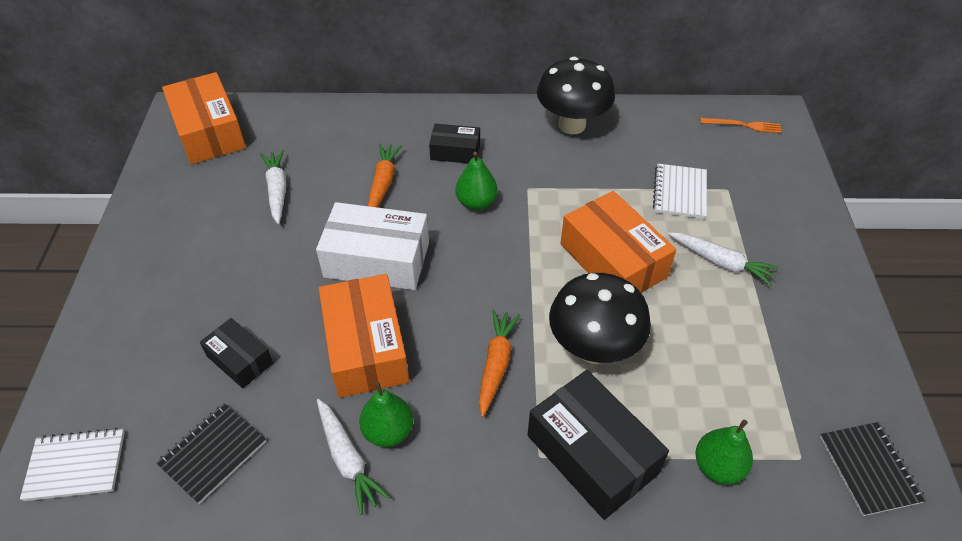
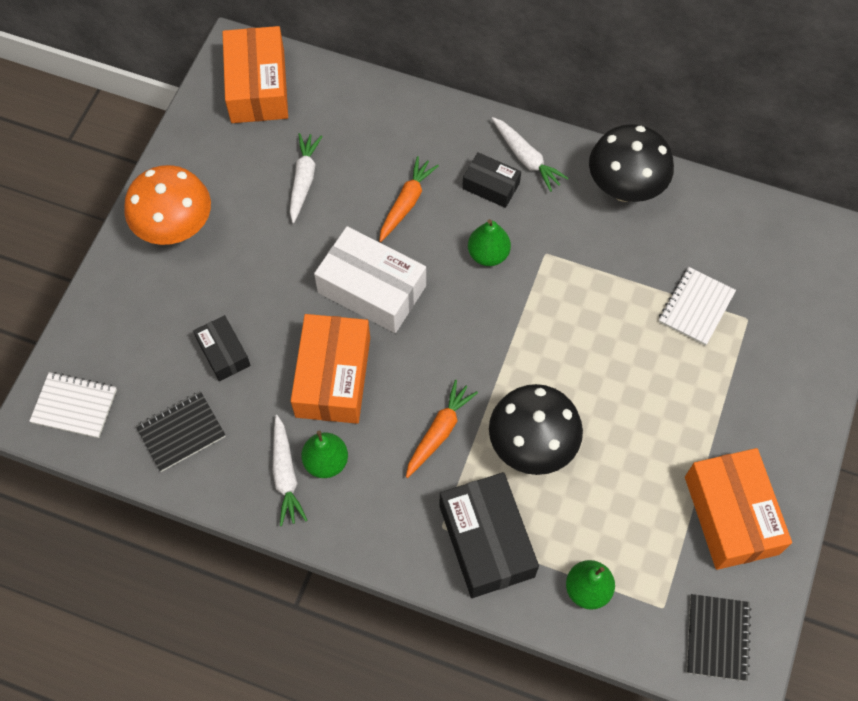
camera: 20 degrees right, 15 degrees up
(157, 263) = (176, 229): none -> orange mushroom
(613, 260) = (592, 362): orange box -> orange box (731, 515)
(721, 262) = (695, 399): white carrot -> white carrot (526, 158)
(743, 125) = (808, 245): orange fork -> none

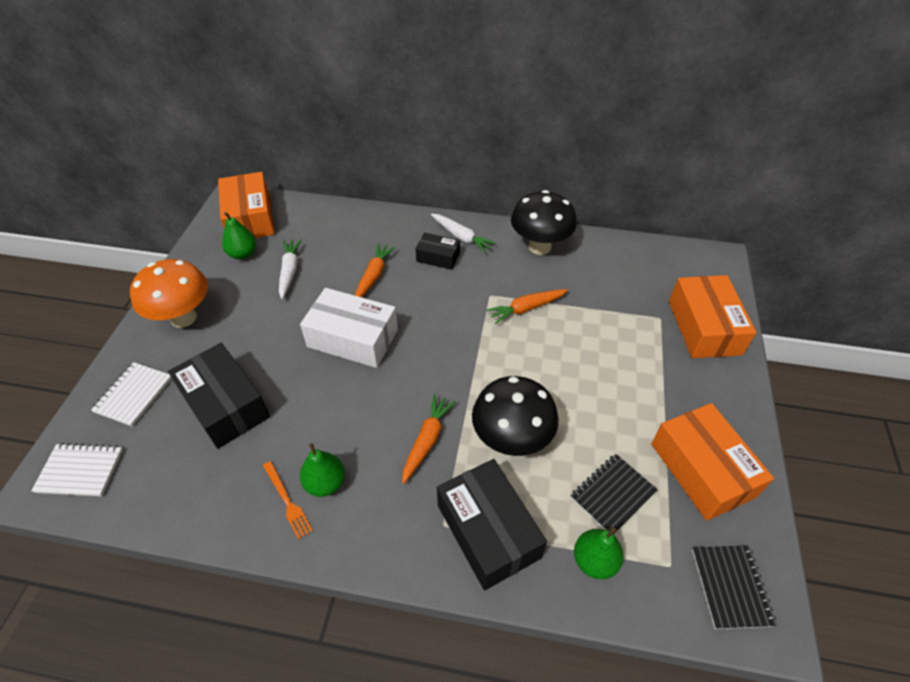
camera: 10 degrees left, 15 degrees down
(181, 432) = (184, 478): black notebook -> black notebook (612, 495)
(223, 353) = (225, 405): black box -> black box, size x1.80
(285, 475) = (287, 501): white carrot -> orange fork
(333, 377) = (326, 410): orange box -> orange box (704, 327)
(488, 254) = (444, 301): green pear -> green pear (243, 254)
(586, 280) = (526, 308): none -> orange carrot
(696, 307) = (617, 315): white notebook -> white notebook (134, 395)

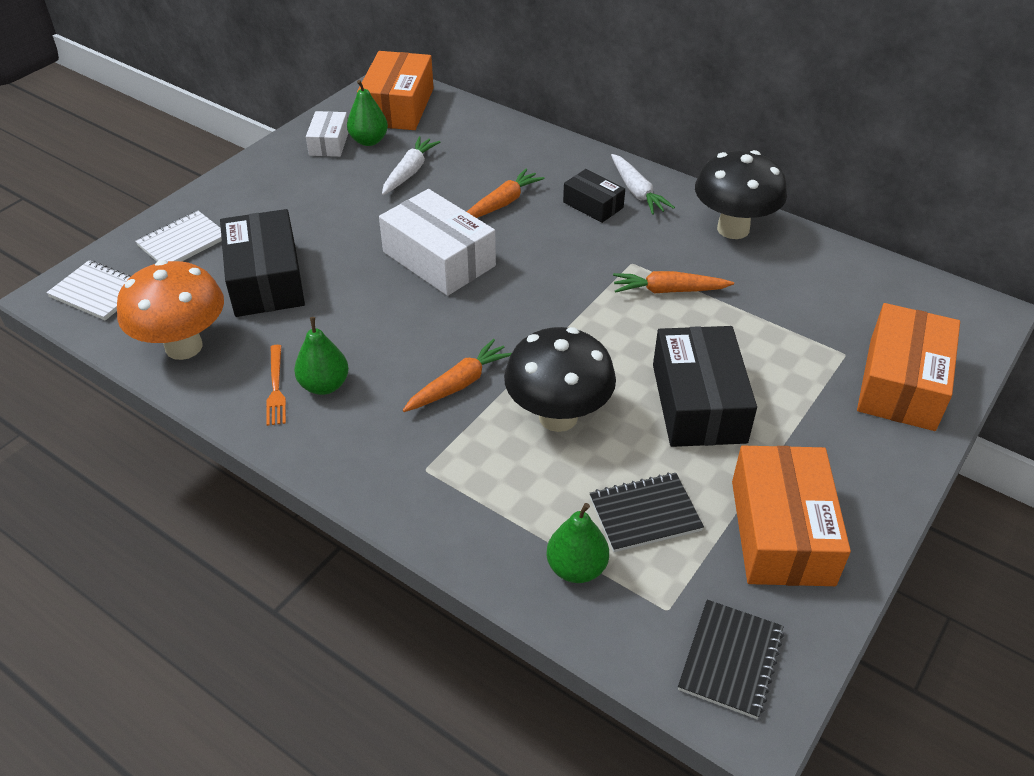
camera: 25 degrees right, 5 degrees down
(183, 318) = (271, 185): orange mushroom -> orange mushroom (184, 347)
(211, 265) = (329, 143): none -> white box
(488, 531) = (471, 493): black box -> black box (698, 403)

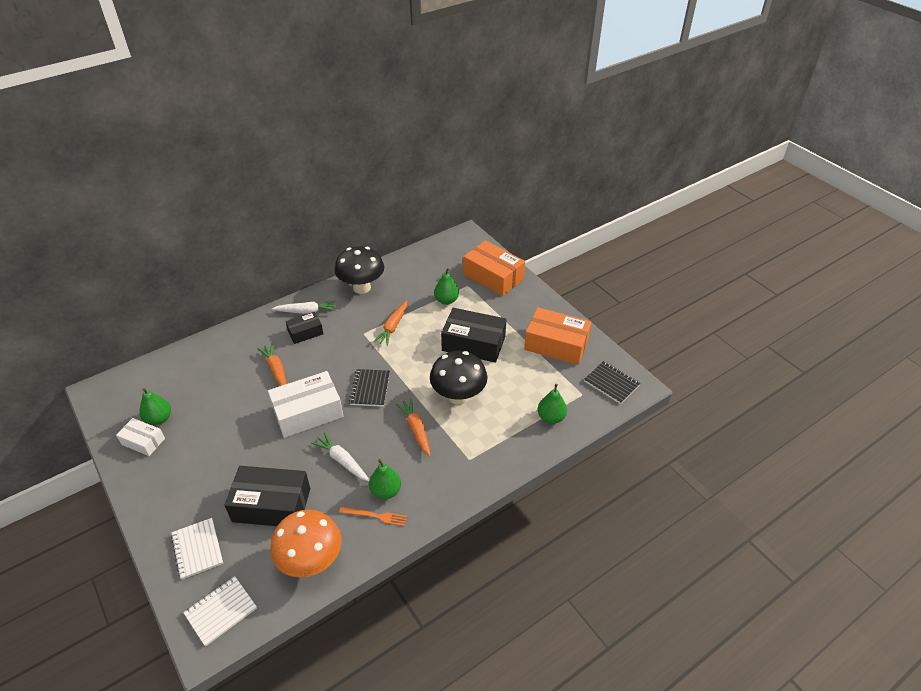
camera: 70 degrees left, 0 degrees up
(398, 107) = (130, 394): orange box -> none
(409, 172) = (211, 406): white carrot -> white carrot (342, 461)
(645, 514) = (530, 384): black notebook -> black notebook (370, 389)
(782, 336) = (446, 300): none -> green pear

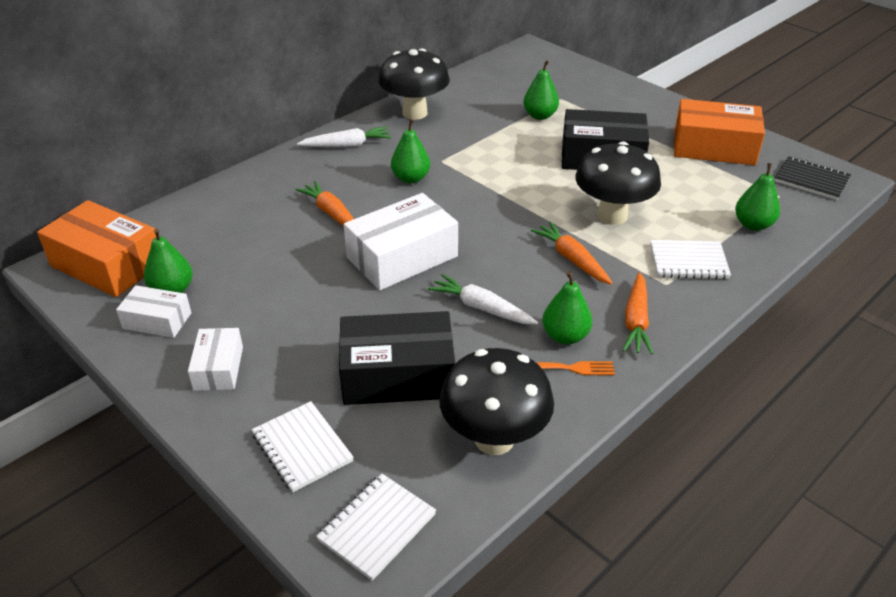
camera: 10 degrees left, 5 degrees down
(168, 483) = (218, 368): none -> white box
(305, 332) = (356, 168): black box -> none
(311, 561) = (494, 439): orange mushroom -> black mushroom
(337, 346) = (411, 178): none -> green pear
(370, 389) = (481, 220): black notebook -> none
(393, 327) = (480, 150): orange carrot -> orange carrot (636, 321)
(492, 443) = (688, 262): none -> white notebook
(493, 276) = (590, 86): orange box -> orange box (107, 264)

